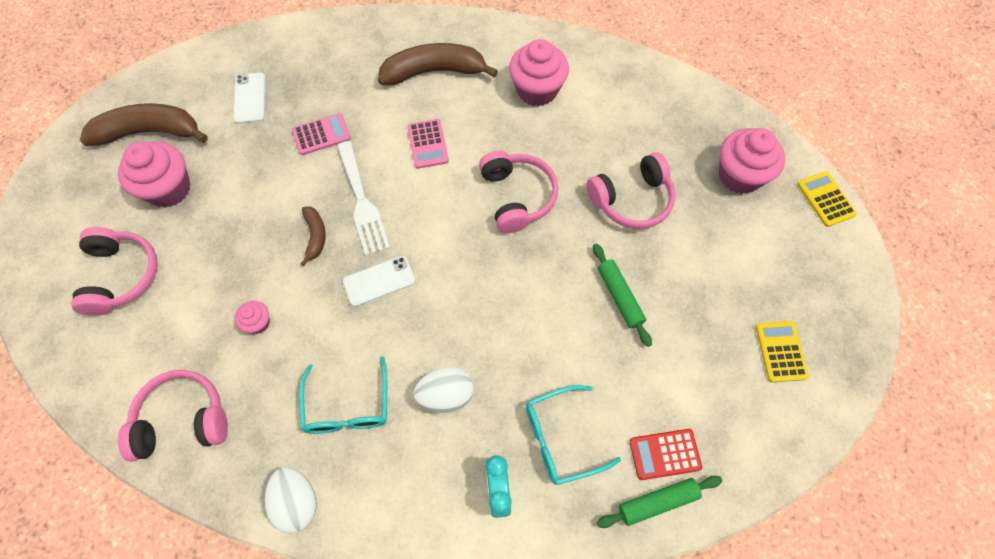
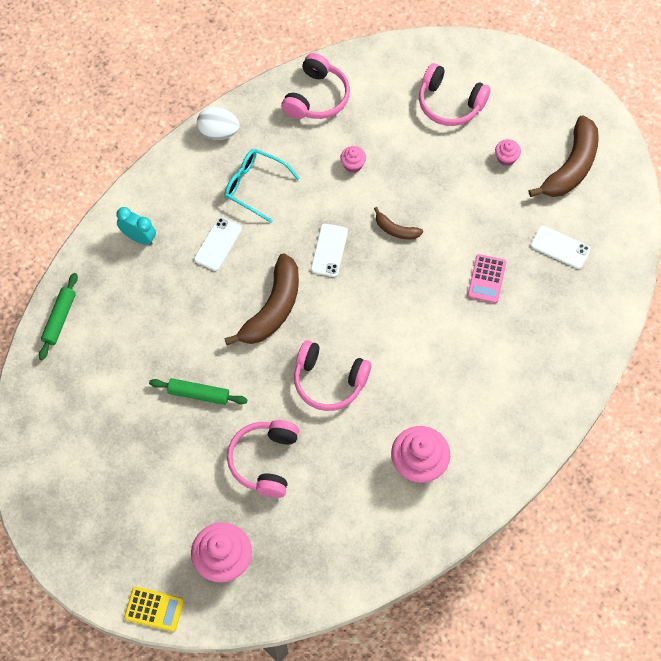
camera: 125 degrees right, 0 degrees up
(169, 189) = (506, 158): pink cupcake -> pink cupcake, size x0.49
(362, 202) = (402, 274): white fork -> none
(428, 144) = (423, 348): pink calculator -> none
(434, 72) = (494, 396): brown banana -> brown banana (272, 308)
(446, 395) = (218, 244): white egg -> white phone
(561, 438) = (139, 291): turquoise glasses -> none
(664, 454) = (80, 344): red calculator -> none
(780, 351) = (79, 469): yellow calculator -> none

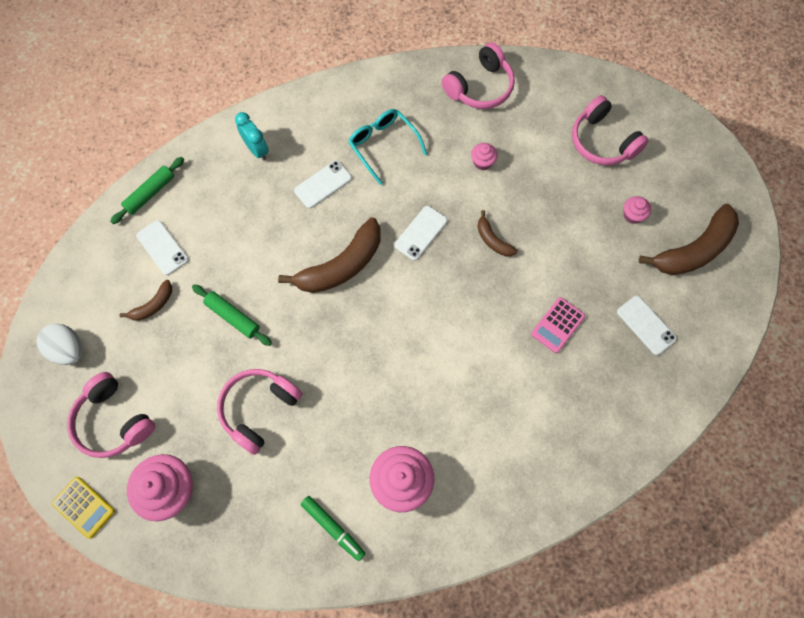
camera: 25 degrees right, 5 degrees up
(99, 362) = (162, 247): none -> white phone
(119, 416) = (153, 305): none -> brown banana
(218, 132) = (376, 84): white egg -> white egg (69, 349)
(329, 381) = (357, 358): pink headphones -> pink headphones (114, 421)
(380, 526) = (333, 528): none -> green marker

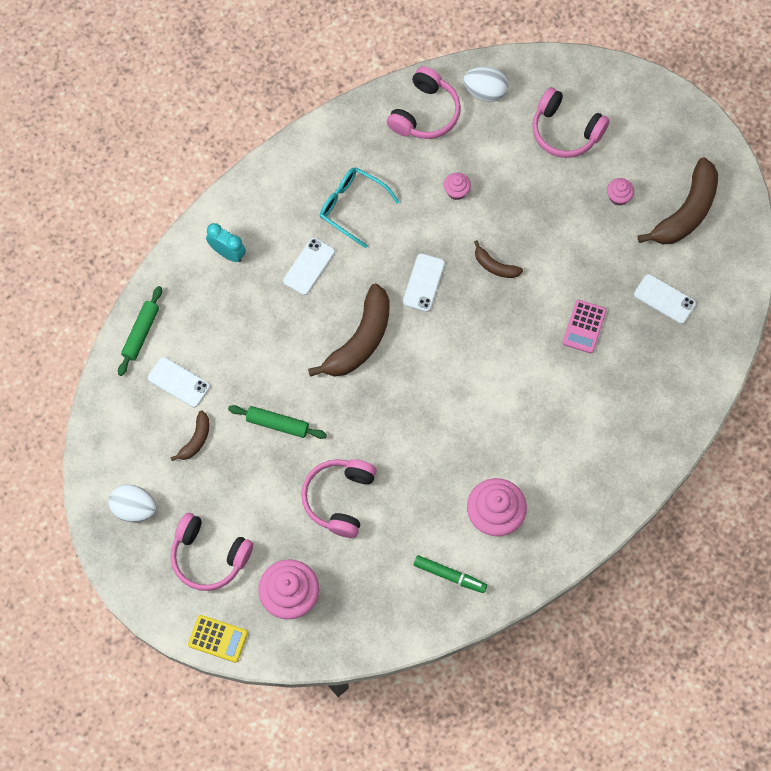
camera: 20 degrees left, 0 degrees up
(541, 85) = (485, 91): none -> white egg

